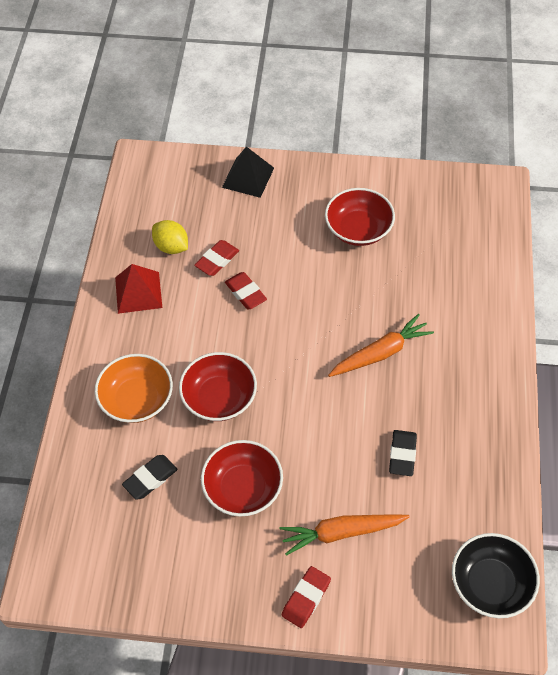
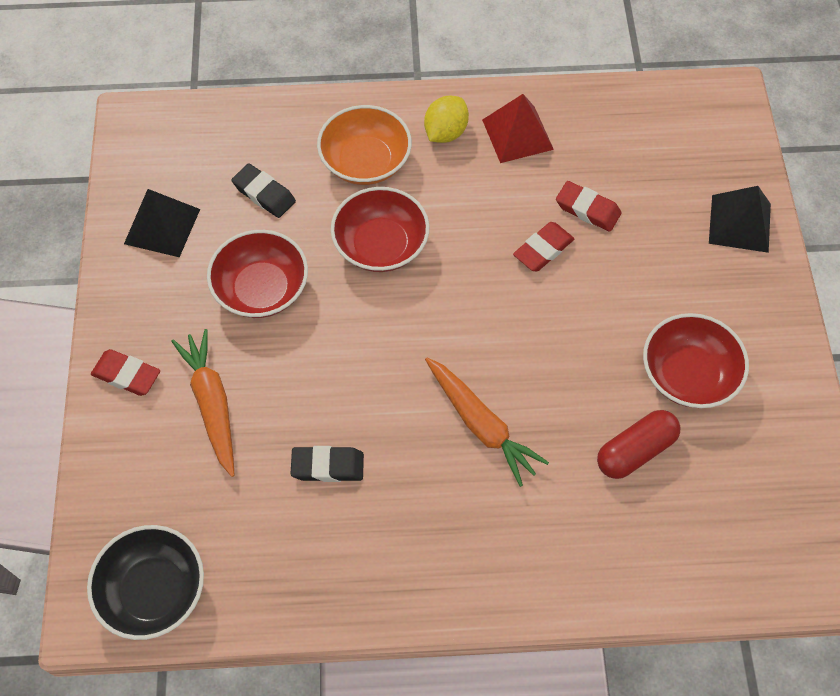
camera: 80 degrees right, 5 degrees up
(164, 564) = (162, 226): none -> black pyramid
(171, 247) = (596, 156): yellow lemon -> yellow lemon (445, 132)
(410, 268) = (635, 451): none -> red capsule

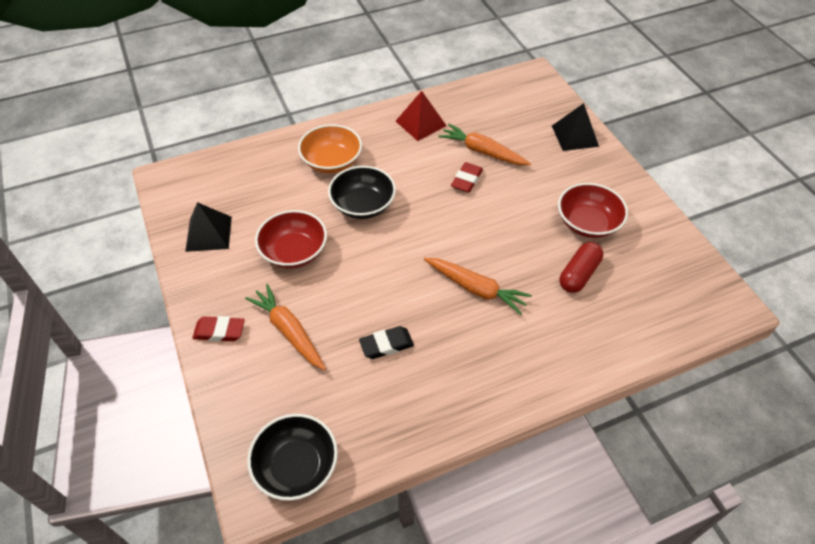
camera: 20 degrees left, 10 degrees down
(264, 194) = (272, 196): black eraser -> none
(381, 245) = (363, 205): red bowl -> black bowl
(445, 132) = (375, 133): yellow lemon -> none
(587, 209) = (482, 152): red eraser -> orange carrot

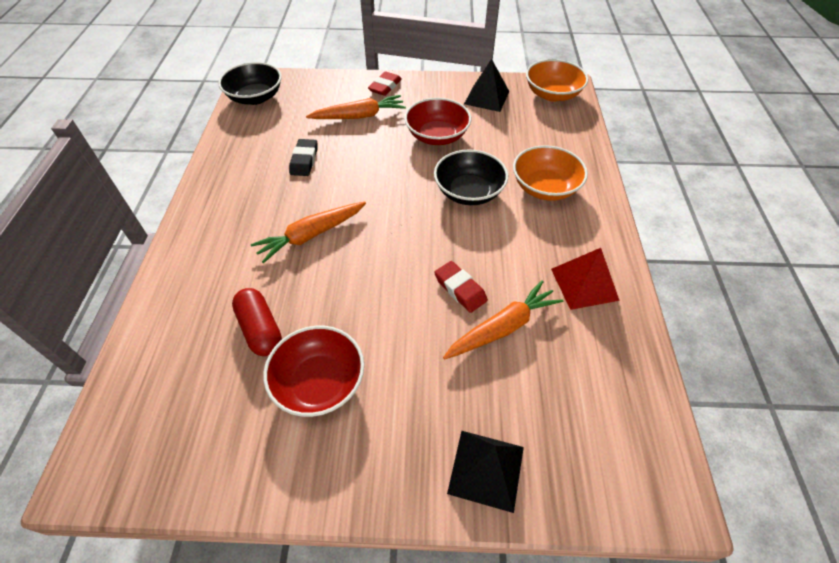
camera: 115 degrees right, 0 degrees up
(184, 186) = (552, 94): none -> orange bowl

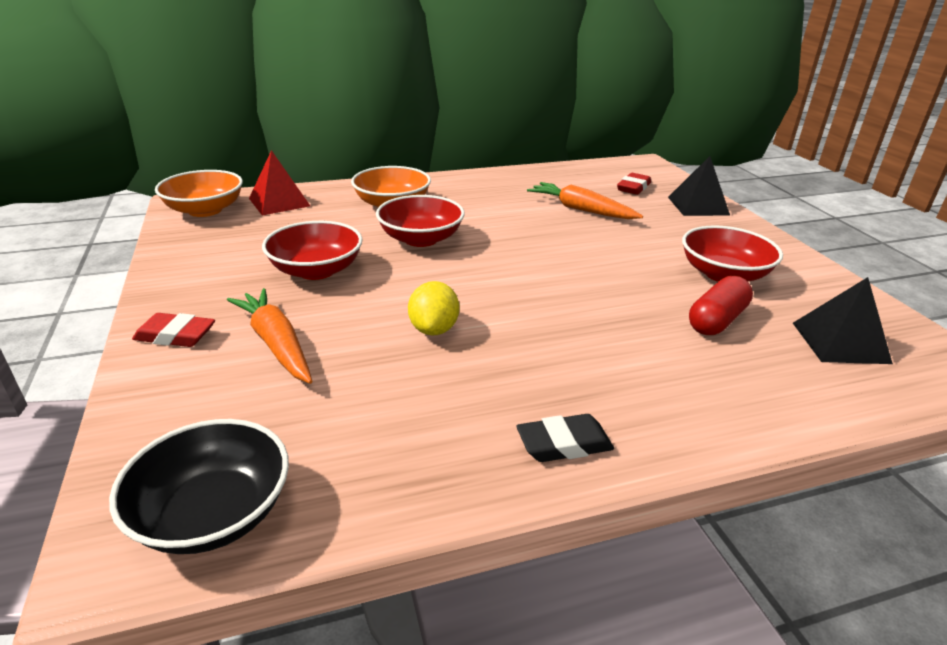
camera: 110 degrees left, 20 degrees down
(304, 160) = (418, 370): black eraser -> black eraser (564, 444)
(311, 235) = (563, 323): orange carrot -> none
(339, 174) = (434, 329): none -> yellow lemon
(460, 289) = (559, 229): red eraser -> red eraser (633, 188)
(469, 192) = (421, 239): black bowl -> red bowl
(486, 97) = (212, 248): black pyramid -> black pyramid (840, 342)
(584, 284) = (507, 186): red pyramid -> red pyramid (279, 202)

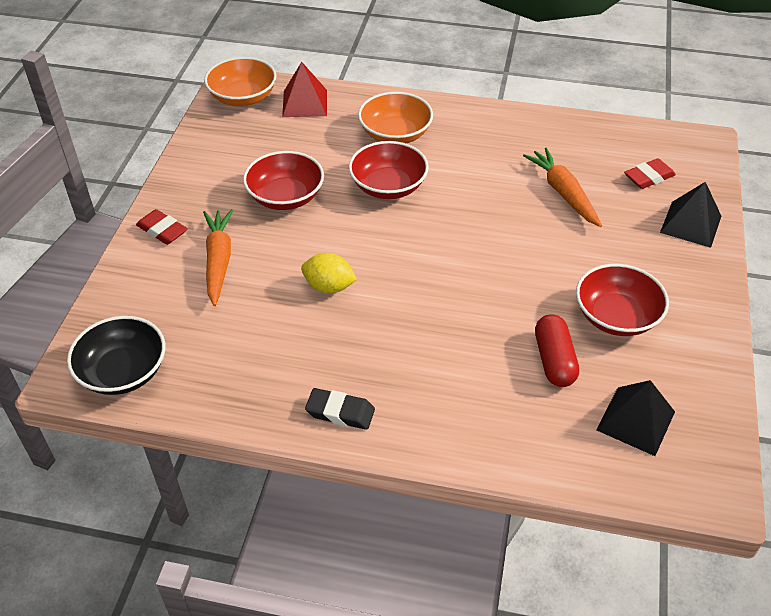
camera: 30 degrees right, 15 degrees up
(434, 329) = (329, 287): yellow lemon -> yellow lemon turned 75 degrees clockwise
(716, 320) = (554, 360): red capsule -> red capsule turned 75 degrees counterclockwise

